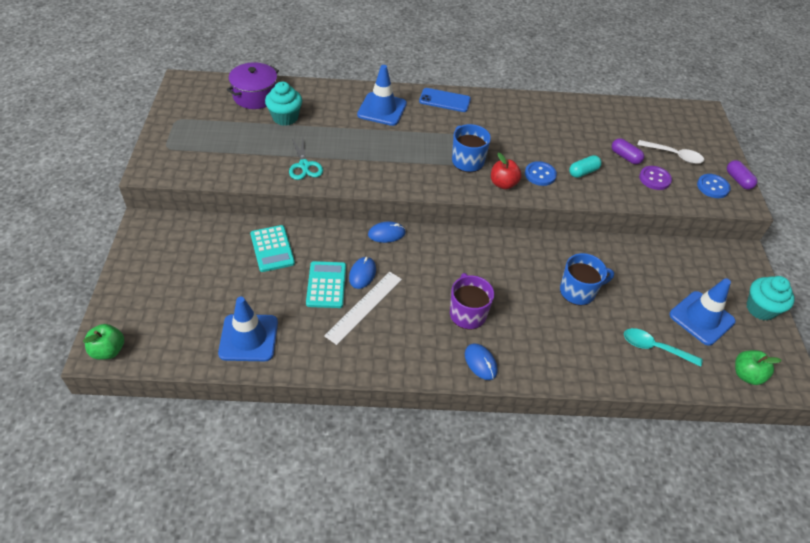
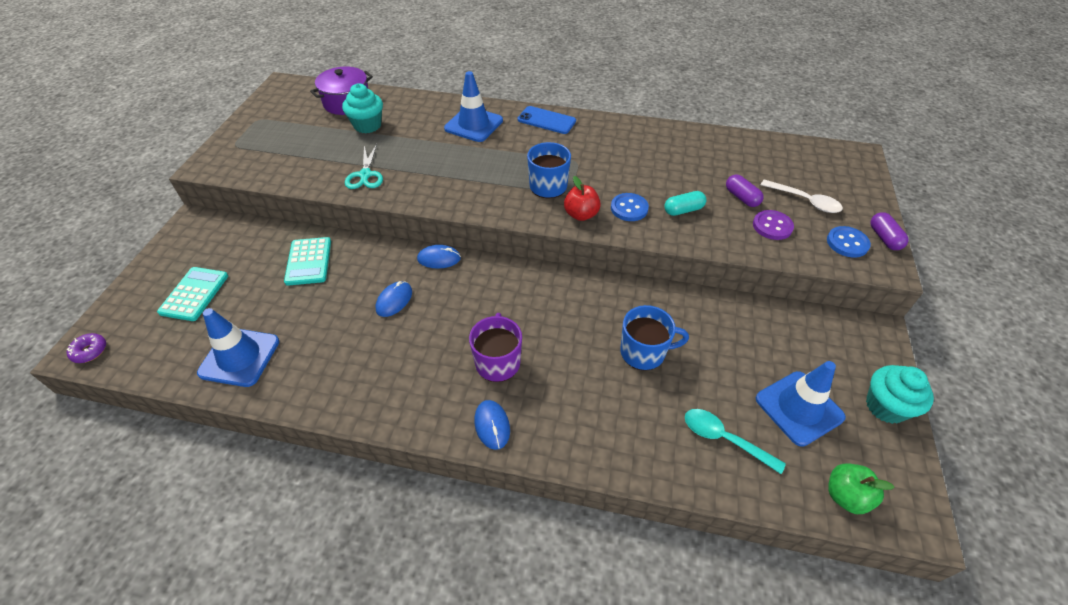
camera: 15 degrees right, 0 degrees up
(108, 350) = (90, 351): green apple -> purple donut
(326, 285) = (349, 308): turquoise calculator -> turquoise calculator (194, 294)
(364, 307) = (381, 338): white ruler -> none

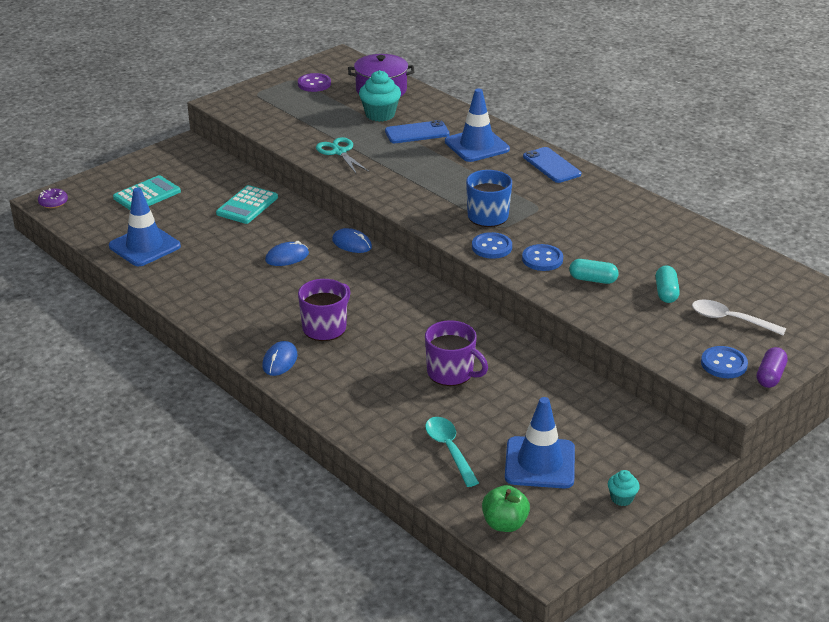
camera: 35 degrees right, 15 degrees down
(365, 175) = (339, 152): turquoise scissors -> turquoise scissors turned 120 degrees clockwise
(414, 131) = (417, 133): none -> blue phone
(581, 215) = (491, 247): red apple -> blue button
(644, 352) = (451, 373): blue mug -> purple mug
(741, 197) = (666, 292): purple capsule -> turquoise capsule
(772, 226) = (665, 323): purple button -> purple button (314, 84)
(805, 201) = (730, 320): white spoon -> white spoon turned 135 degrees clockwise
(885, 406) = (621, 498): turquoise cupcake -> turquoise cupcake, size x0.53

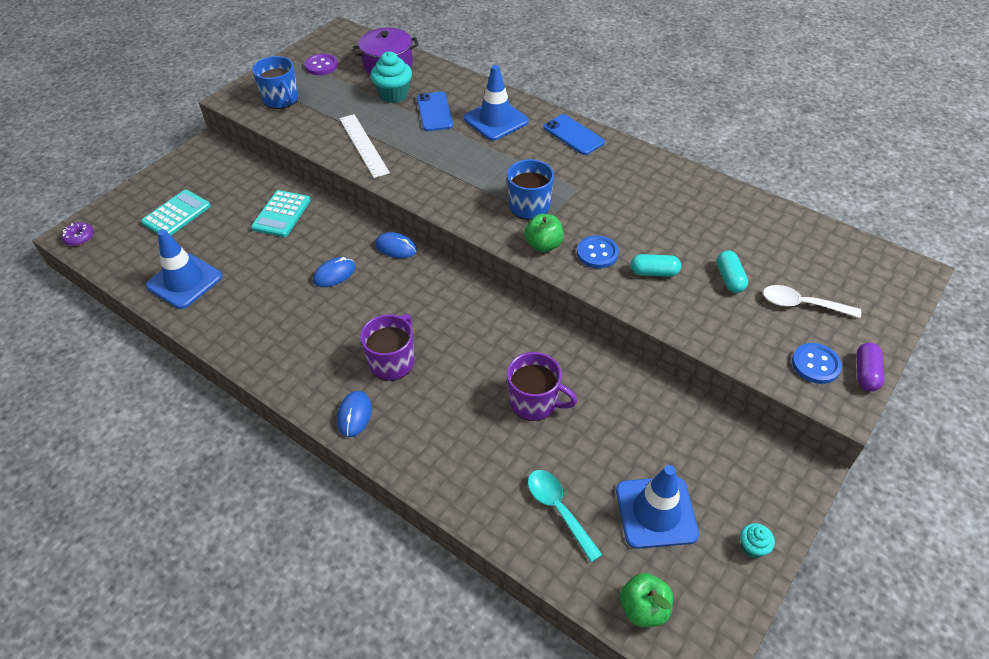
camera: 10 degrees left, 15 degrees up
(268, 107) = (281, 99): none -> blue mug
(339, 152) = (363, 145): turquoise scissors -> white ruler
(417, 133) = (434, 112): blue phone -> blue phone turned 75 degrees counterclockwise
(491, 247) = (543, 245): blue button -> green apple

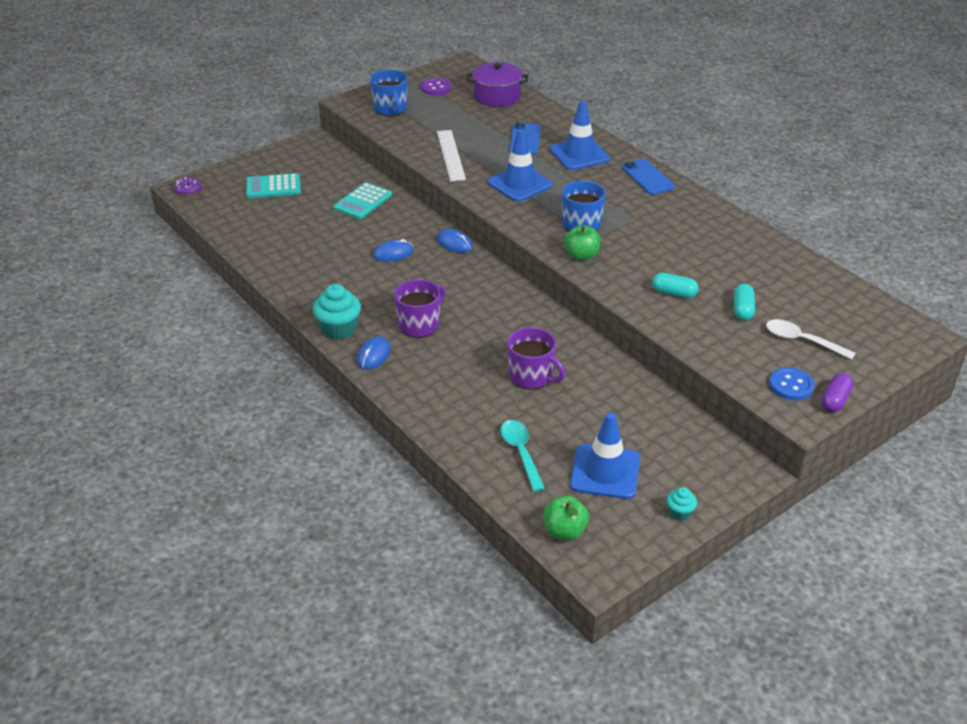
camera: 15 degrees right, 10 degrees down
(176, 214) = (273, 187): turquoise calculator -> turquoise calculator turned 150 degrees counterclockwise
(184, 281) = (265, 236): blue traffic cone -> blue traffic cone (519, 184)
(393, 94) = (493, 120): turquoise cupcake -> turquoise cupcake (339, 329)
(597, 253) = (628, 270): blue button -> none

